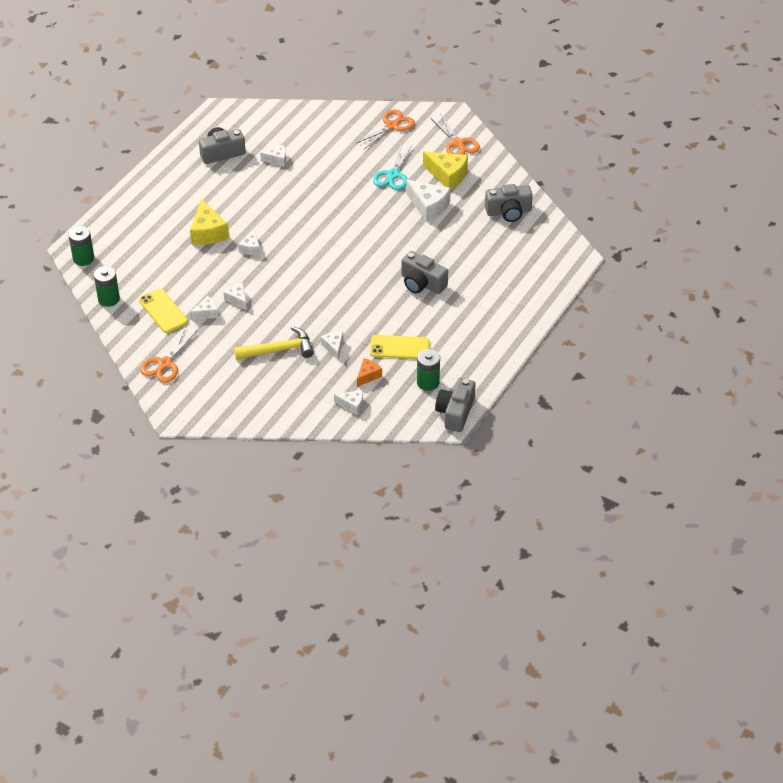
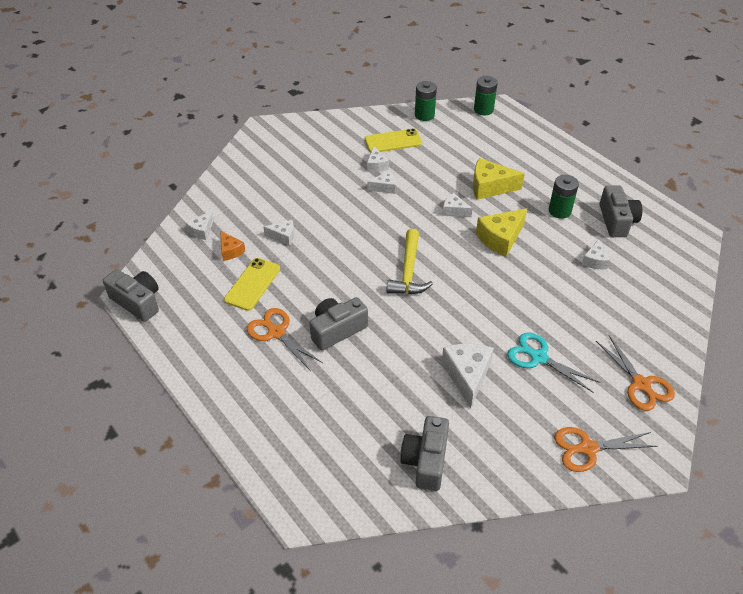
camera: 110 degrees right, 0 degrees up
(165, 364) = (327, 131): orange scissors -> orange scissors (276, 332)
(279, 350) = (302, 199): yellow hammer -> yellow hammer (408, 271)
(428, 206) = (467, 376): white cheese -> white cheese turned 120 degrees clockwise
(428, 382) = (191, 292): green battery -> green battery (559, 211)
(447, 175) = (522, 414): yellow cheese -> yellow cheese (500, 238)

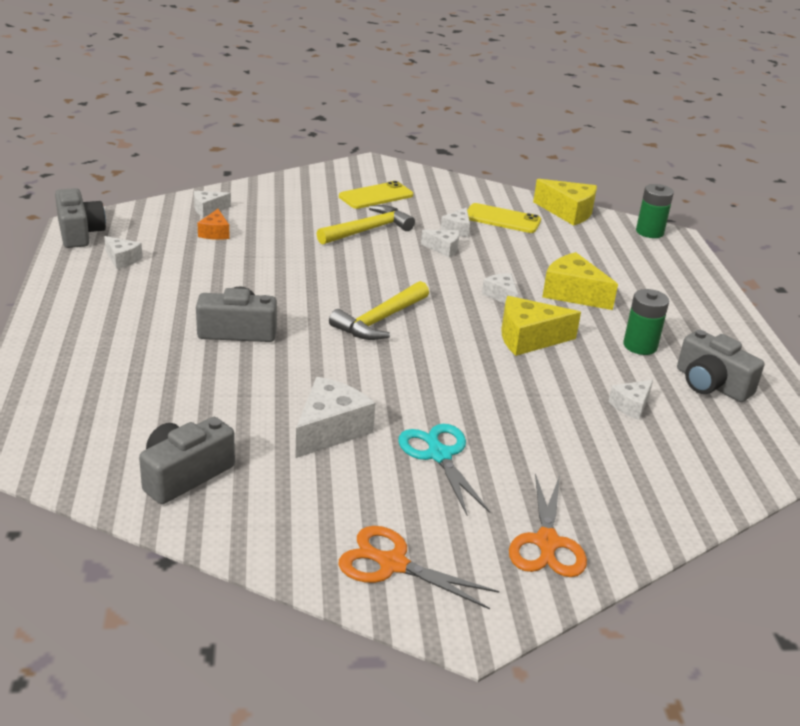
camera: 30 degrees right, 15 degrees down
(252, 284) = (202, 264): yellow phone -> yellow phone (376, 196)
(276, 332) = (174, 306): orange scissors -> none
(283, 236) = (282, 243): white cheese -> white cheese (122, 259)
(324, 195) = (368, 230): none -> yellow hammer
(424, 115) = (568, 212): green battery -> yellow cheese
(616, 221) = (711, 384): grey camera -> grey camera turned 105 degrees clockwise

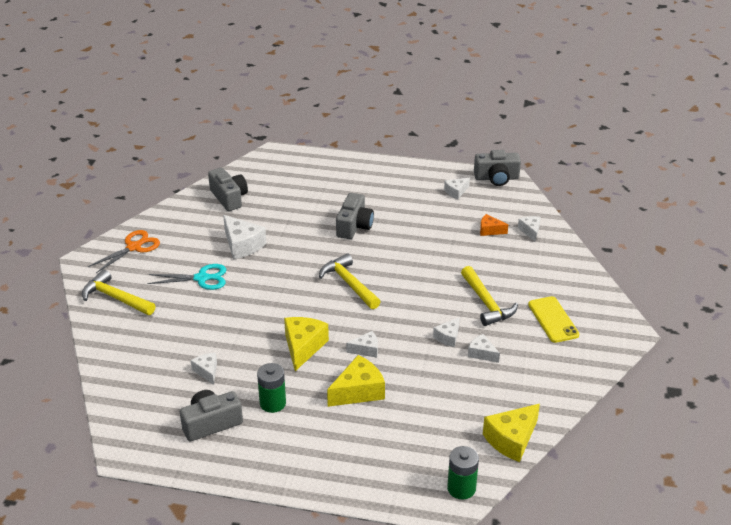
camera: 110 degrees right, 5 degrees up
(502, 219) = (500, 387): yellow phone -> none
(547, 543) = (116, 298): orange scissors -> yellow hammer

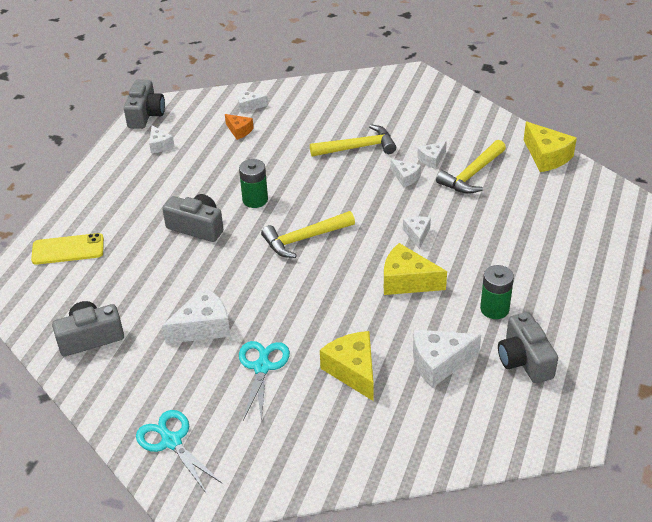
camera: 80 degrees left, 5 degrees up
(116, 298) = (283, 458): yellow hammer -> yellow hammer (472, 174)
(134, 247) = (171, 441): orange scissors -> turquoise scissors
(207, 371) = (439, 363): white cheese -> white cheese, size x1.75
(358, 391) = (480, 244): yellow cheese -> yellow cheese (353, 371)
(461, 488) = (606, 192): green battery -> green battery (255, 200)
(490, 230) = (239, 131): orange cheese -> orange cheese turned 75 degrees counterclockwise
(553, 320) = (390, 112): yellow phone -> yellow phone (68, 249)

